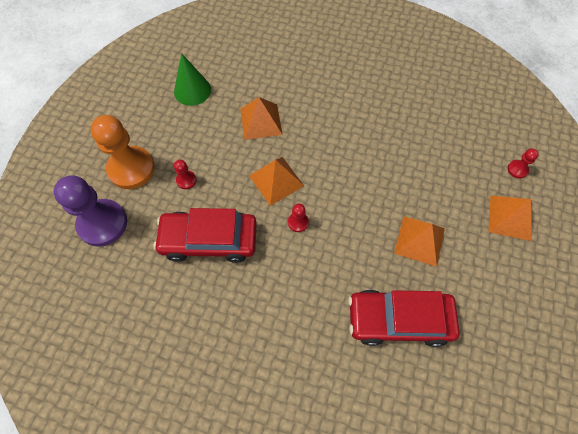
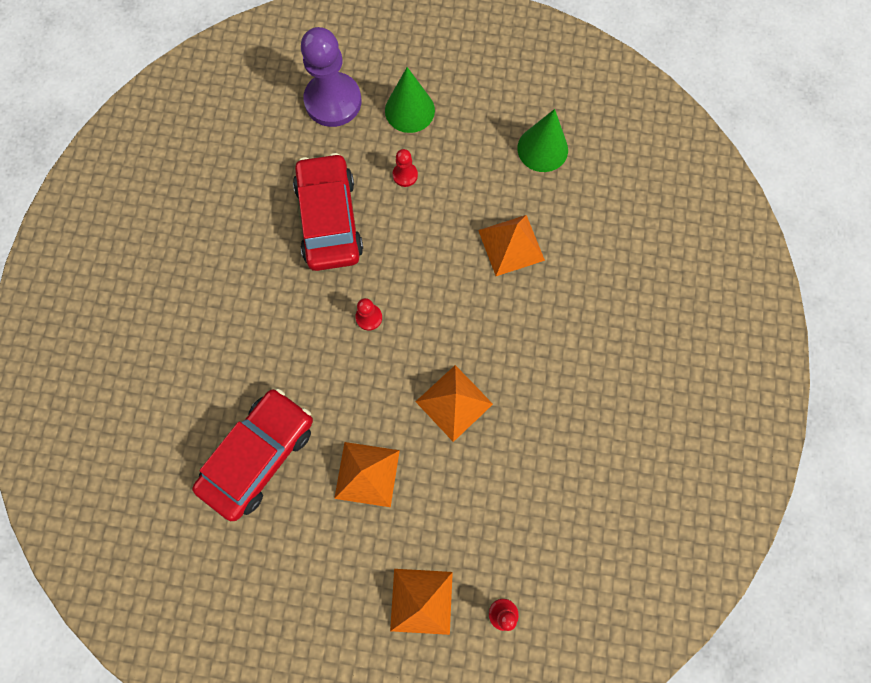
camera: 80 degrees right, 10 degrees up
(131, 169) = (409, 110): orange pawn -> green cone
(276, 180) = (423, 281): orange pyramid -> orange pyramid (454, 403)
(399, 320) = (259, 455): red car -> red car turned 45 degrees clockwise

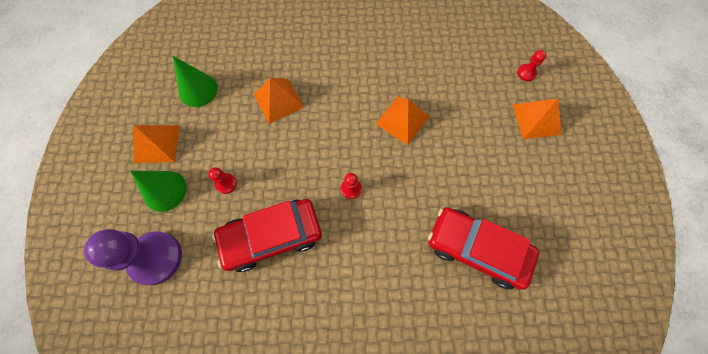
camera: 100 degrees left, 5 degrees down
(367, 474) = (467, 168): orange pyramid -> orange pyramid (157, 143)

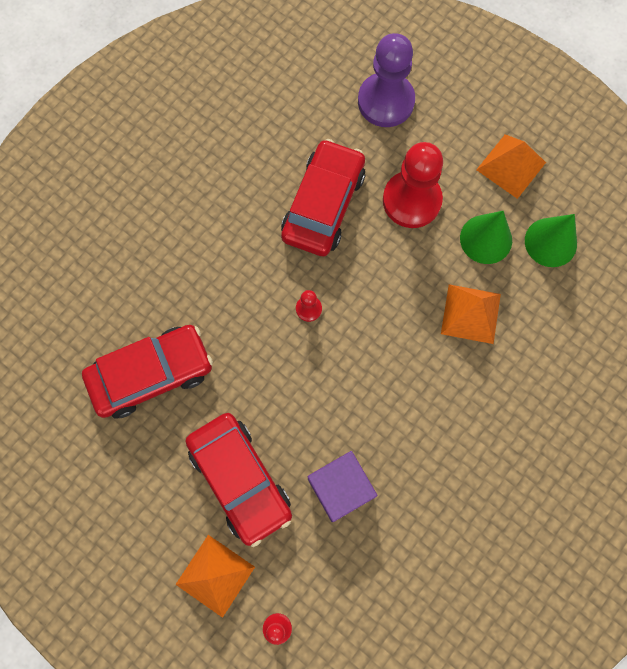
camera: 130 degrees right, 5 degrees up
(165, 190) = (449, 144): green cone -> green cone (486, 239)
(226, 184) = (411, 200): red pawn -> red pawn, size x2.32
(402, 120) = (339, 424): orange pyramid -> none
(434, 94) = (340, 488): none -> purple cube
(480, 146) = (240, 479): none -> red car

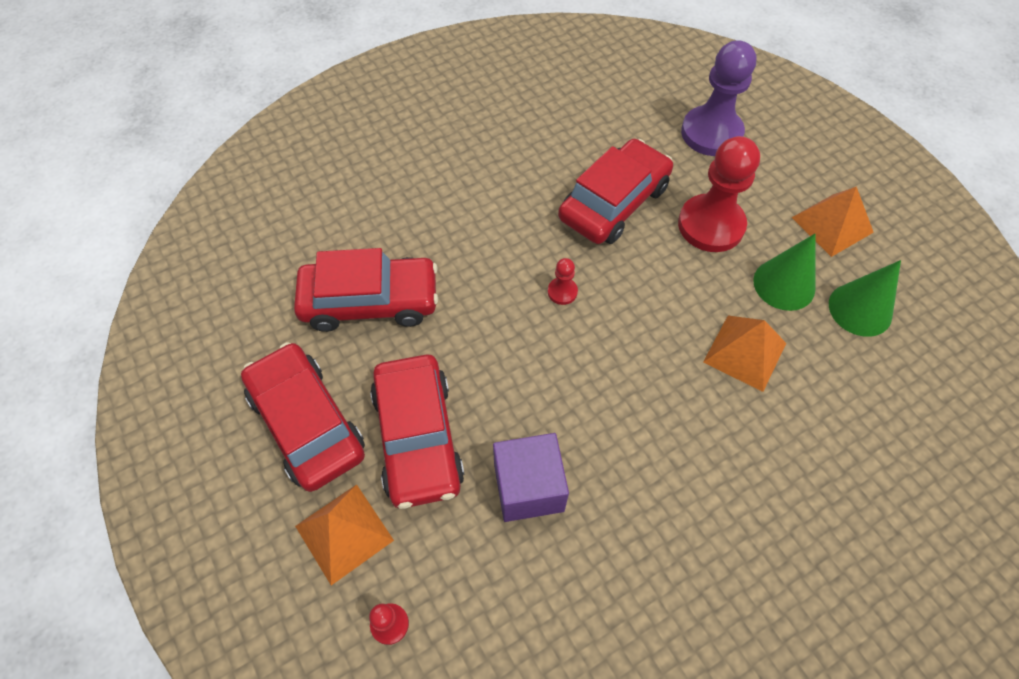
camera: 20 degrees right, 15 degrees down
(147, 500) = (307, 423): none -> red car

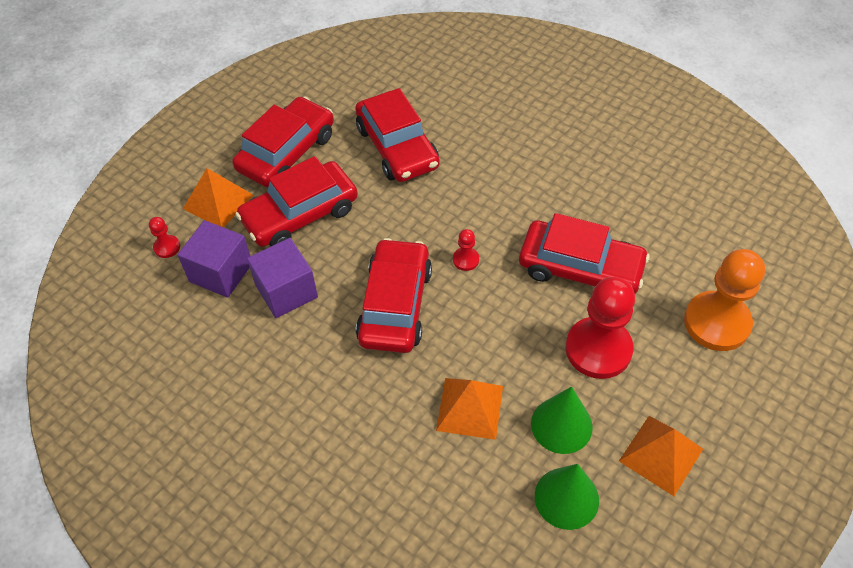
camera: 70 degrees right, 5 degrees down
(465, 560) = (221, 272): none -> purple cube
(594, 377) = (395, 305): none -> red car
(711, 133) = (716, 323): purple pawn -> orange pawn

